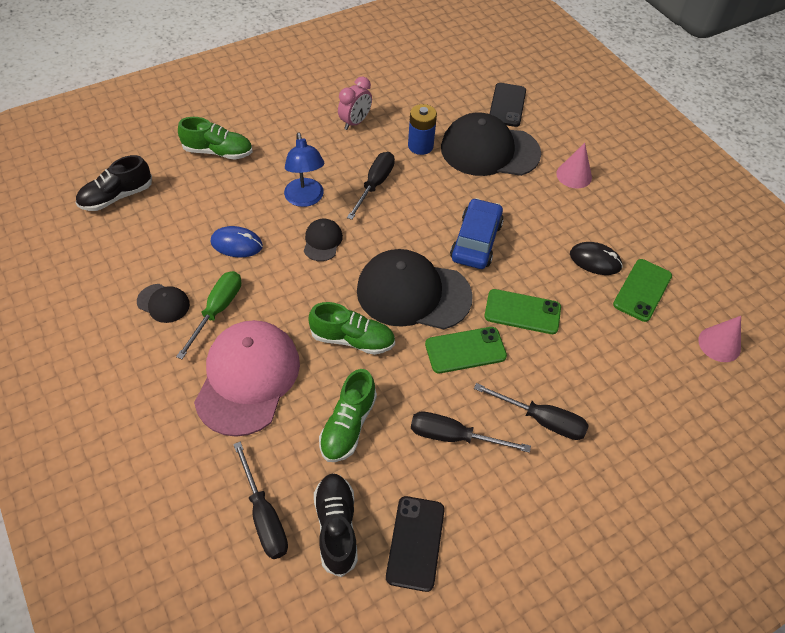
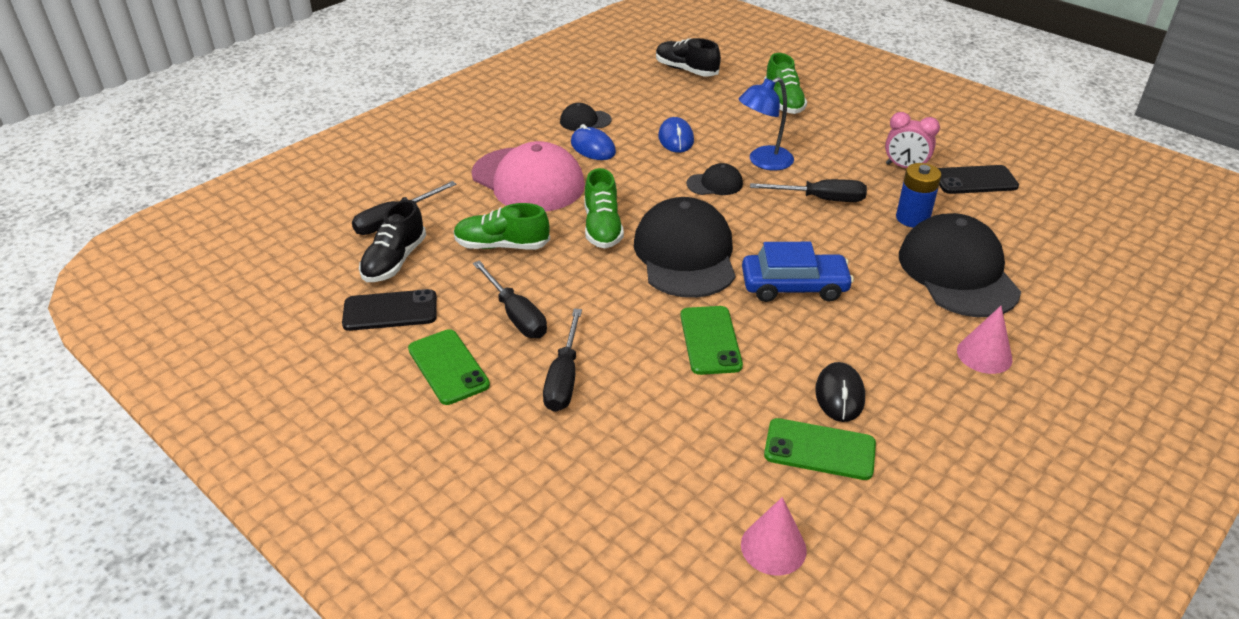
camera: 75 degrees right, 15 degrees down
(163, 303) = (585, 121): black cap -> black cap turned 75 degrees clockwise
(217, 310) = (593, 148): green screwdriver -> blue mouse
(248, 378) = (528, 180): pink cap -> pink cap turned 45 degrees clockwise
(336, 527) = (394, 261): black shoe -> black shoe turned 135 degrees clockwise
(453, 436) = (516, 315): black screwdriver -> black screwdriver turned 150 degrees clockwise
(465, 350) = (630, 305): green phone -> green phone (448, 367)
(507, 105) = (1061, 274): black phone -> black phone (975, 180)

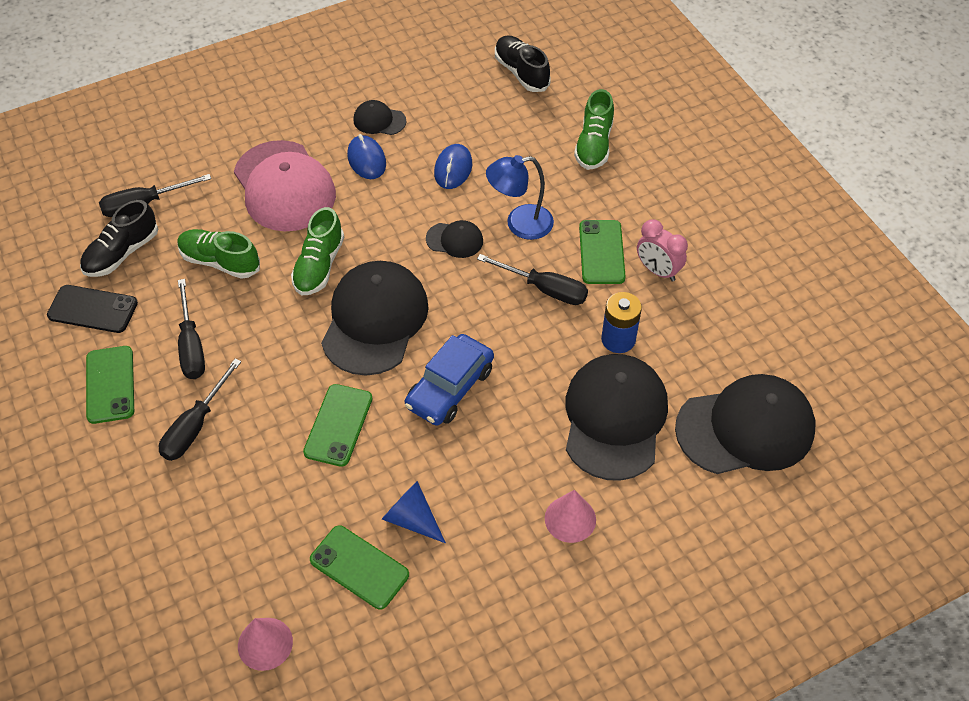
camera: 20 degrees right, 15 degrees up
(794, 286) = (450, 388): blue car -> blue car turned 105 degrees clockwise
(839, 395) = (412, 519): black mouse -> blue cone
(848, 165) = (601, 252): none -> green phone
(975, 180) = (717, 309): black phone -> none
(1070, 252) = (745, 428): none -> black cap

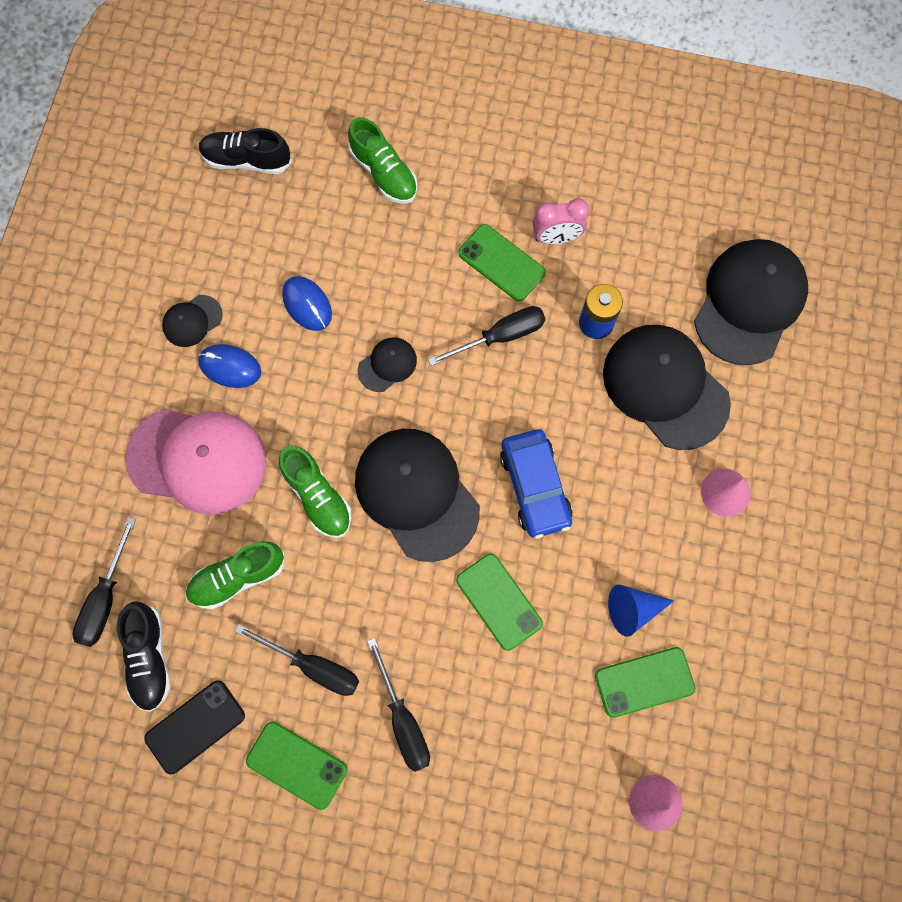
camera: 50 degrees left, 20 degrees up
(520, 224) = (416, 300): blue lamp -> none

